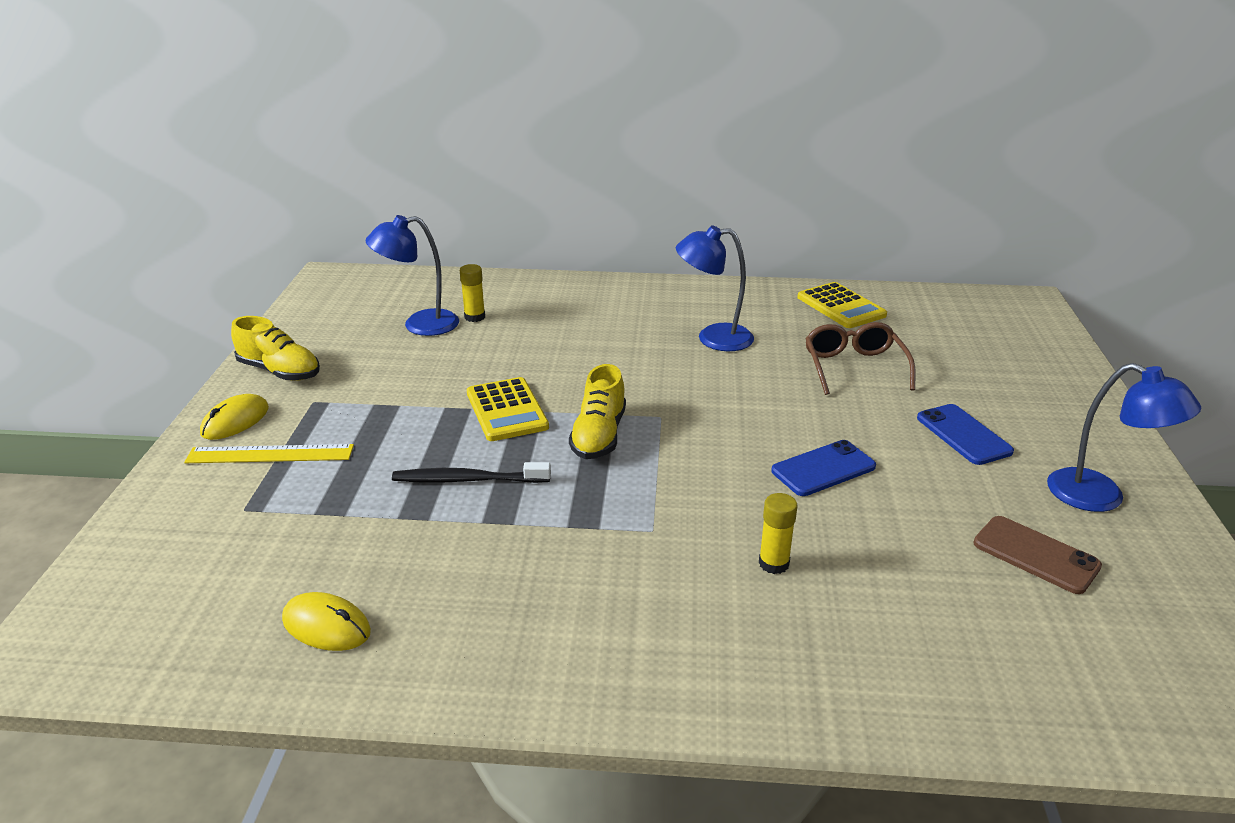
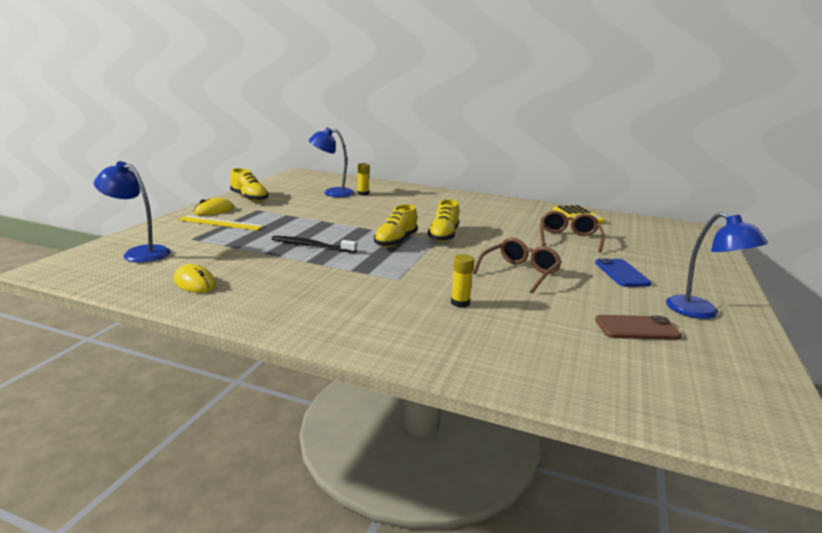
camera: 15 degrees right, 10 degrees down
(506, 410) = (353, 226): yellow calculator -> none
(666, 403) = (443, 236): none -> yellow shoe
(713, 338) = (490, 217): blue lamp -> blue lamp (139, 253)
(823, 469) = (519, 273): blue phone -> brown glasses
(1035, 555) = (637, 328): brown phone -> brown phone turned 60 degrees counterclockwise

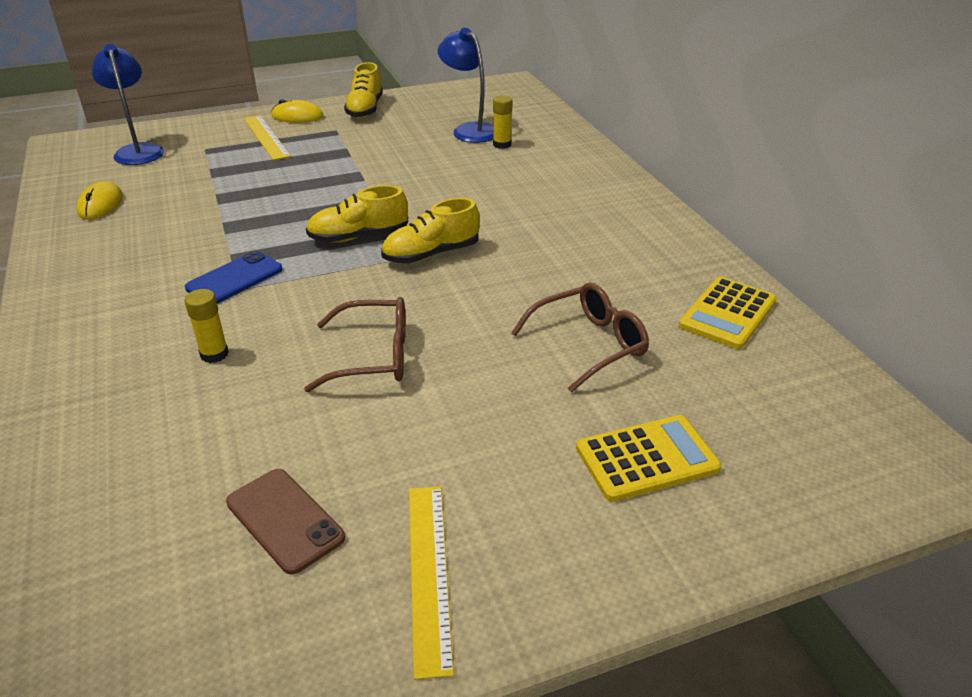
camera: 50 degrees right, 15 degrees up
(311, 246) = (270, 204): black toothbrush -> none
(622, 273) = (500, 442): blue phone -> blue phone (235, 279)
(659, 257) = (647, 458): none -> yellow calculator
(701, 312) = (429, 573): blue lamp -> yellow ruler

